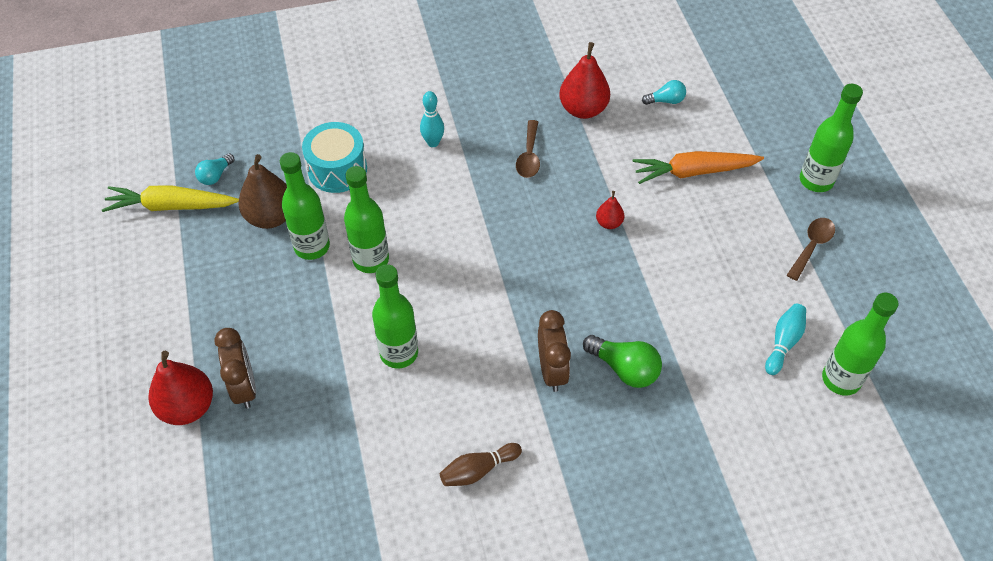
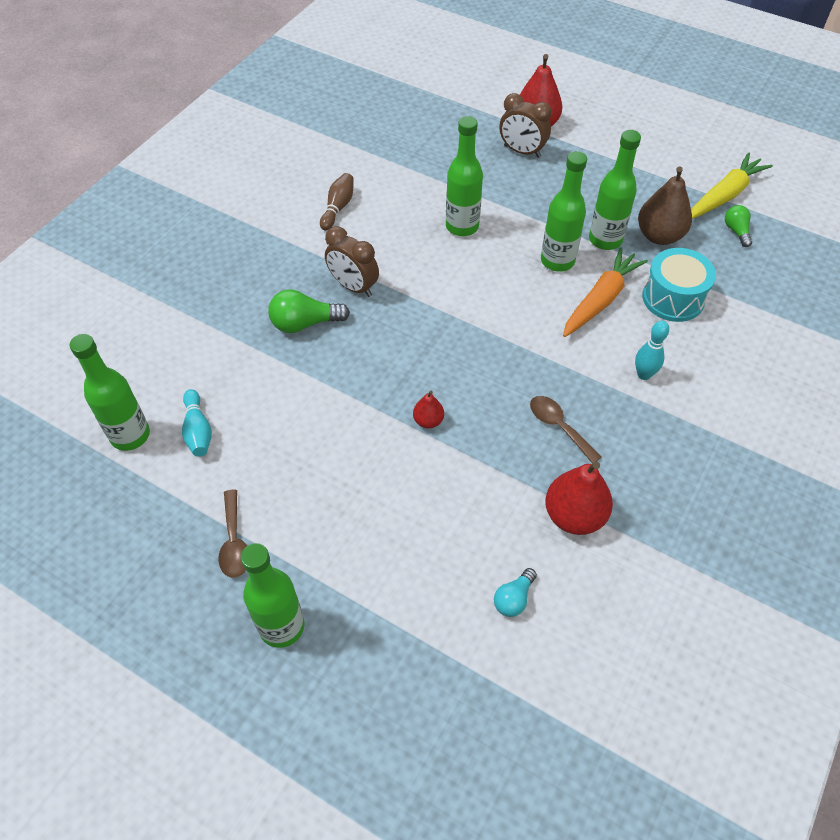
camera: 135 degrees right, 0 degrees up
(215, 175) = (736, 231): turquoise light bulb -> green light bulb
(693, 172) = (407, 533): orange carrot -> orange carrot (601, 300)

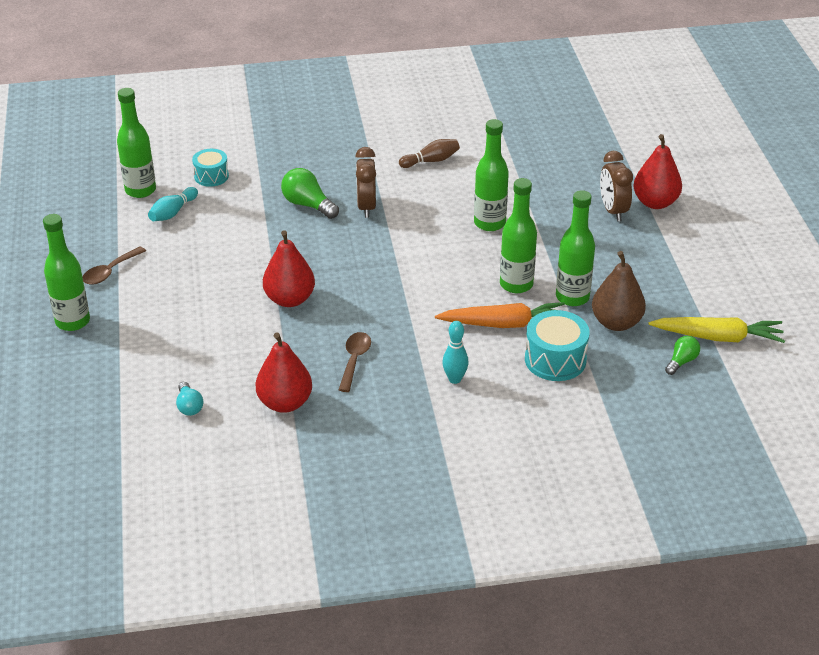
camera: 50 degrees right, 15 degrees down
(177, 366) = (211, 176): none -> turquoise drum
(428, 421) = (289, 299): red pear -> red pear, size x1.93
(513, 599) = (189, 406): turquoise light bulb -> turquoise light bulb turned 105 degrees counterclockwise

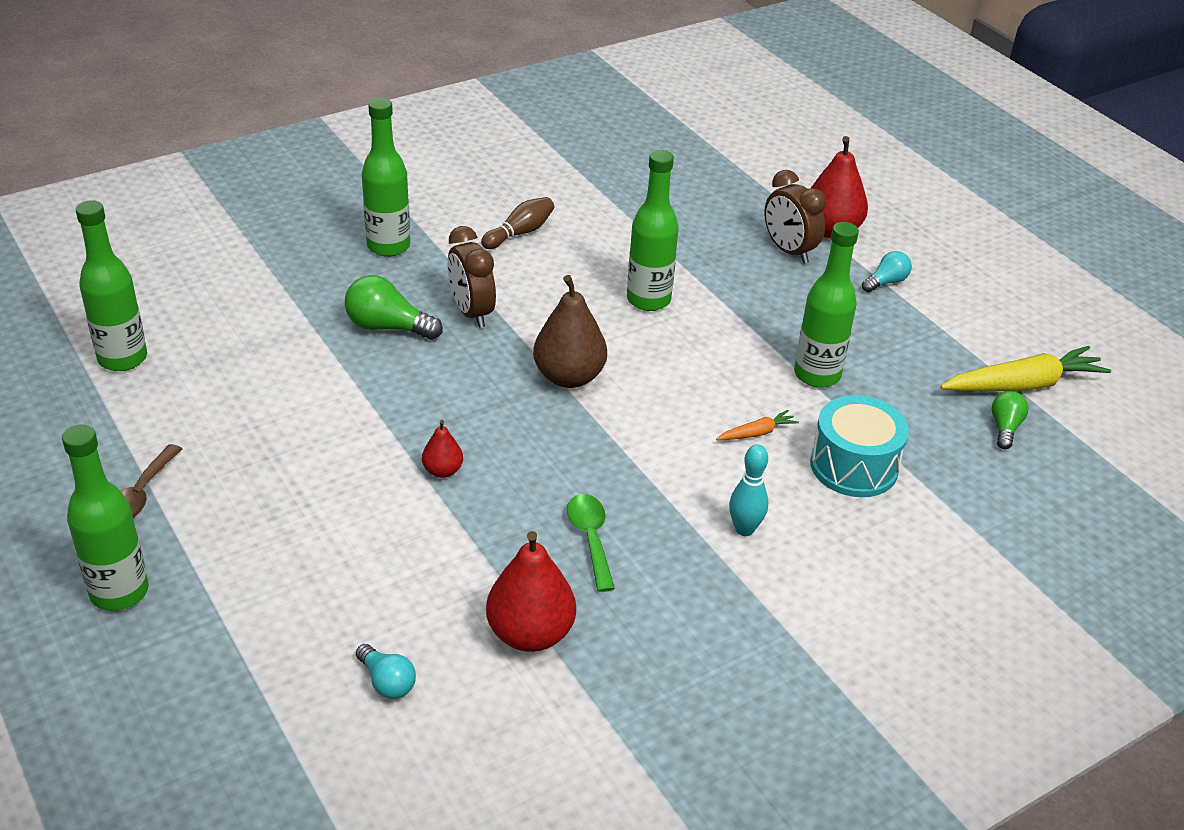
camera: 25 degrees left, 0 degrees up
(173, 212) = (192, 381): turquoise bowling pin -> none
(211, 176) = (222, 315): turquoise drum -> none
(289, 299) = (442, 471): red pear -> red pear, size x0.52
(354, 360) = (591, 539): brown spoon -> green spoon
(504, 324) = (757, 433): orange carrot -> orange carrot, size x0.47
(516, 284) = (736, 374): green bottle -> green bottle (388, 246)
(616, 323) = (893, 396): brown pear -> brown pear (569, 377)
(669, 247) = (886, 282): none -> turquoise light bulb

